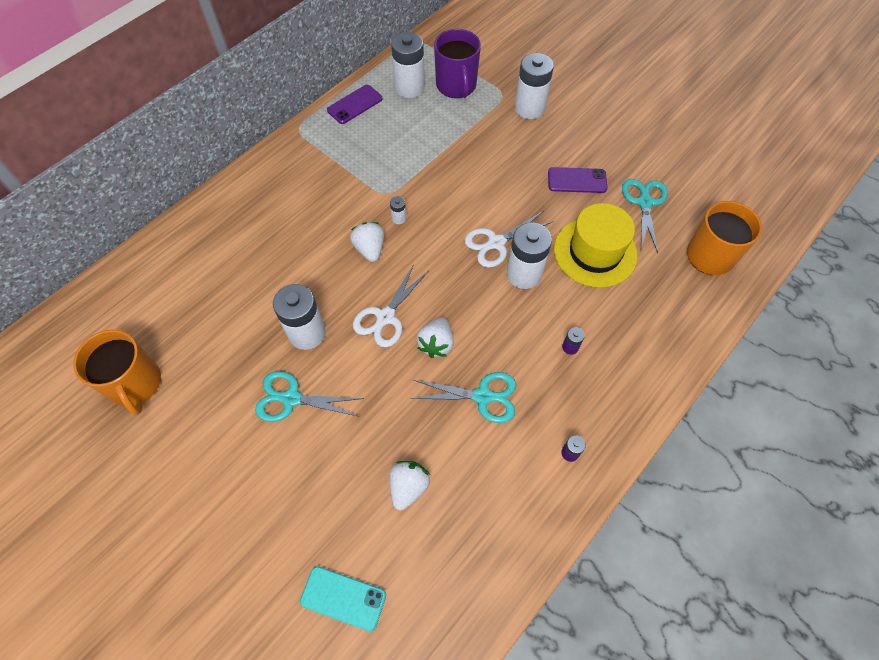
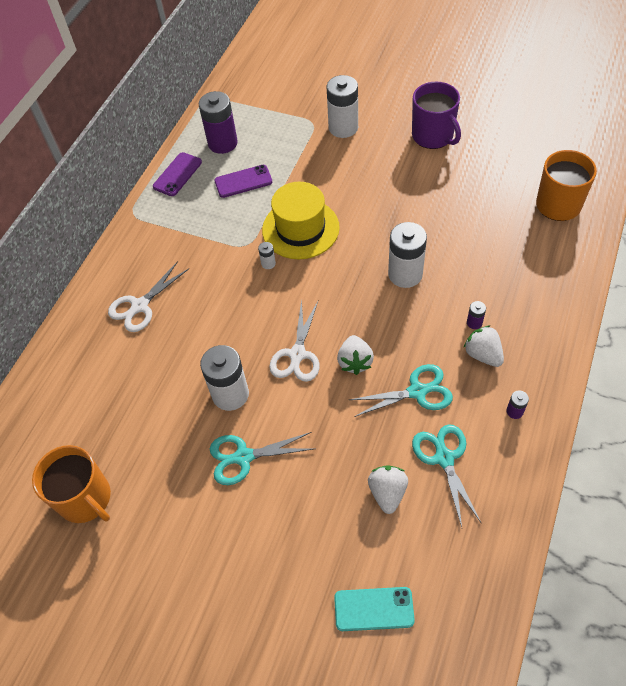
camera: 15 degrees left, 5 degrees down
(370, 249) = (254, 300): white strawberry -> white strawberry (483, 354)
(409, 88) = (222, 143): white battery -> purple battery
(456, 86) = (266, 128): purple mug -> purple mug (433, 136)
(496, 243) = (368, 255): white scissors -> white scissors (140, 306)
(577, 180) = (415, 177): purple phone -> purple phone (243, 181)
(595, 252) = (459, 234): yellow hat -> yellow hat (300, 229)
(644, 203) = (482, 178): turquoise scissors -> turquoise scissors (444, 458)

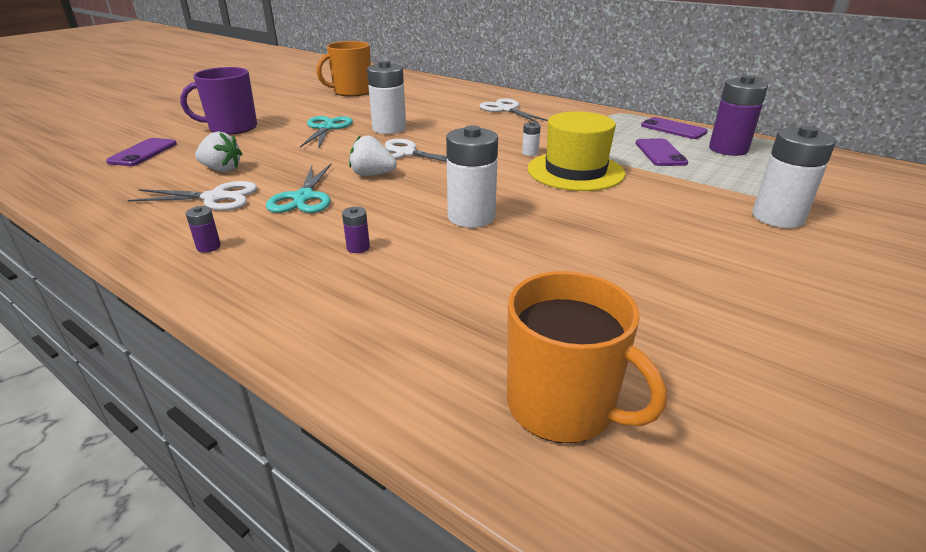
camera: 100 degrees right, 25 degrees down
(374, 609) = (143, 153): turquoise phone -> purple phone
(433, 136) = (775, 291): purple mug -> purple mug (232, 128)
(444, 458) = (215, 198): turquoise scissors -> white scissors
(483, 354) = (306, 243): white strawberry -> none

